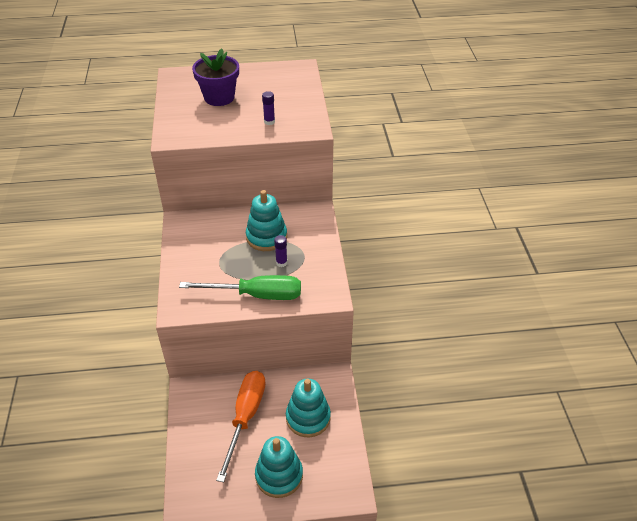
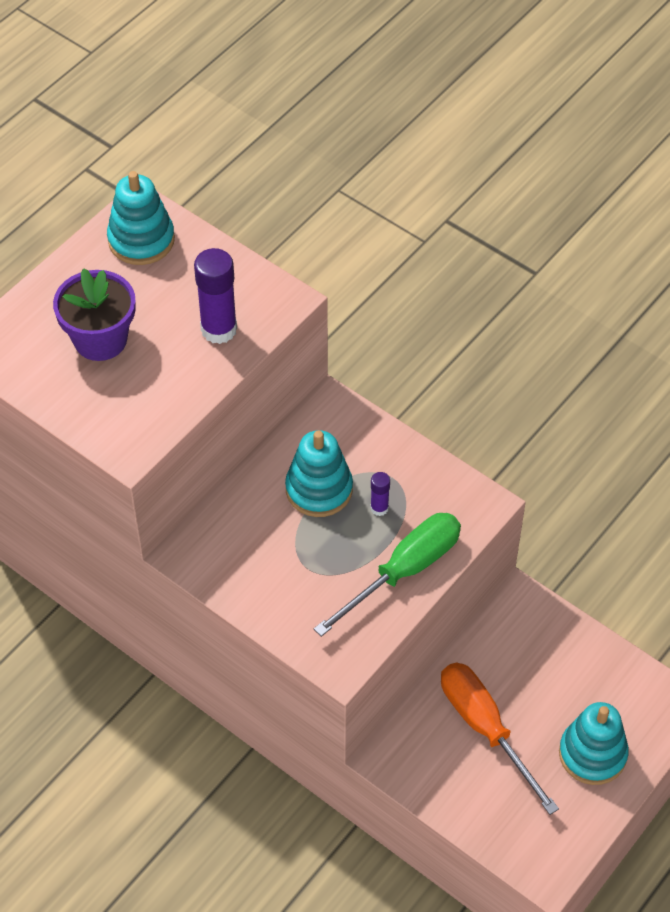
camera: 45 degrees left, 10 degrees up
(269, 122) = (219, 329): purple glue stick -> purple glue stick, size x1.94
(308, 418) = (548, 669): turquoise stacking toy -> turquoise stacking toy (141, 240)

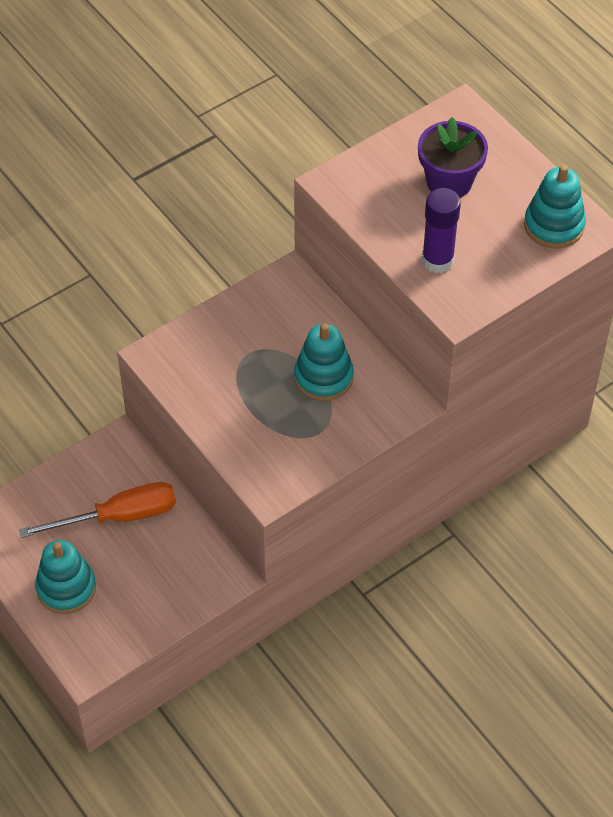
camera: 105 degrees right, 0 degrees up
(379, 508) = (290, 415): purple glue stick -> none
(404, 571) = (222, 418): green screwdriver -> none

